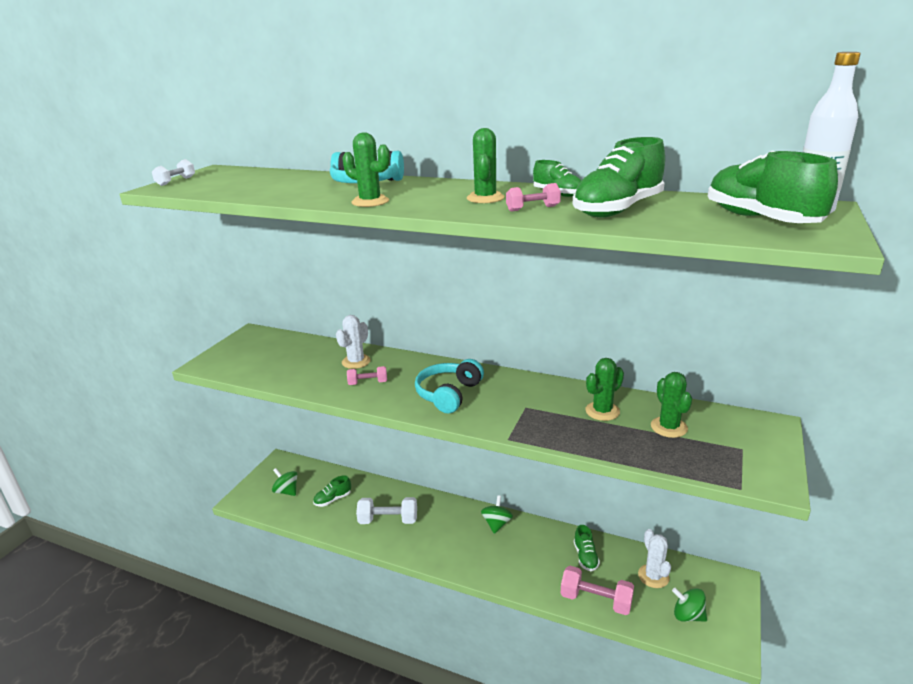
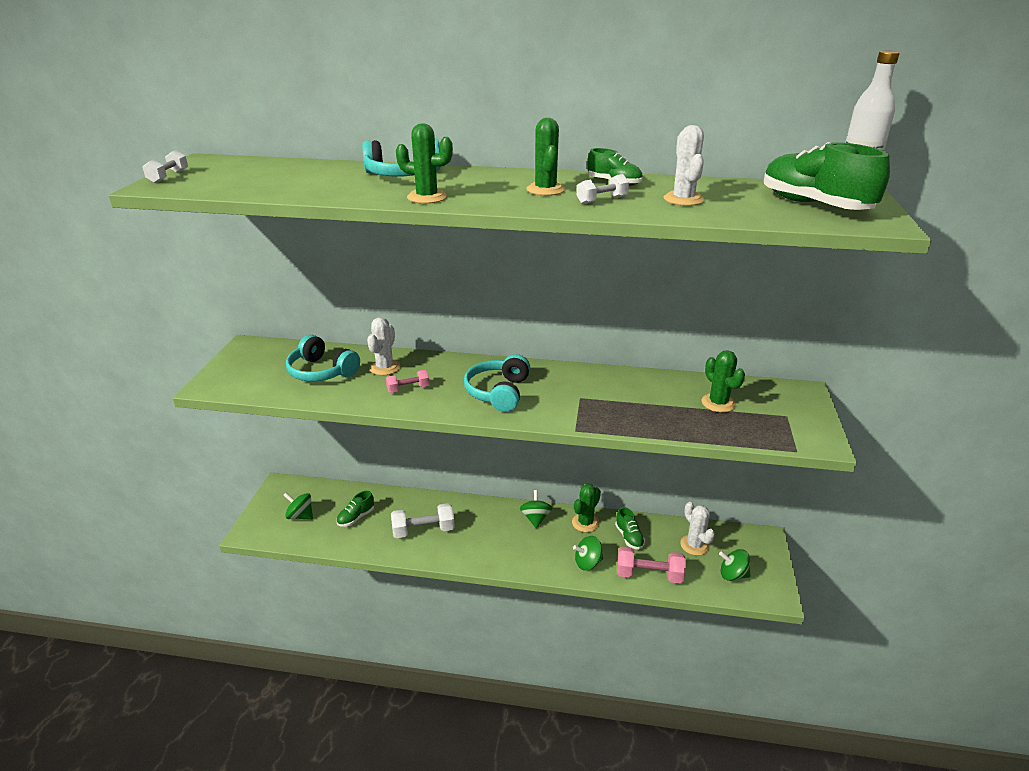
camera: 15 degrees left, 5 degrees up
(301, 360) = (321, 371): none -> turquoise headphones
(533, 208) = (602, 200): pink dumbbell -> white dumbbell
(535, 577) = (587, 563): none -> green spinning top
(602, 411) = (653, 394): green cactus -> green cactus (585, 523)
(617, 210) = (683, 199): green shoe -> white cactus

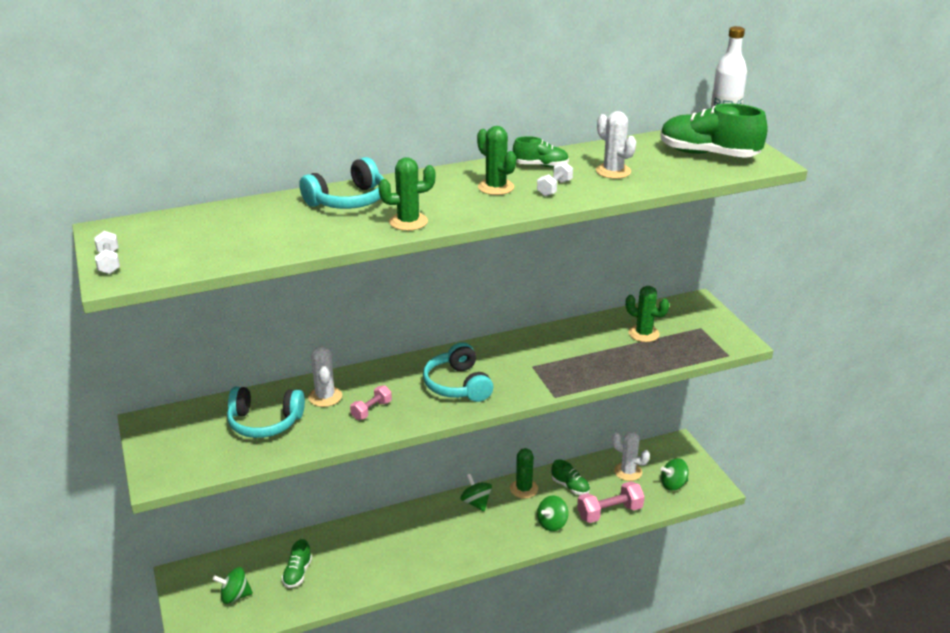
camera: 30 degrees left, 0 degrees up
(423, 530) = (378, 557): white dumbbell -> none

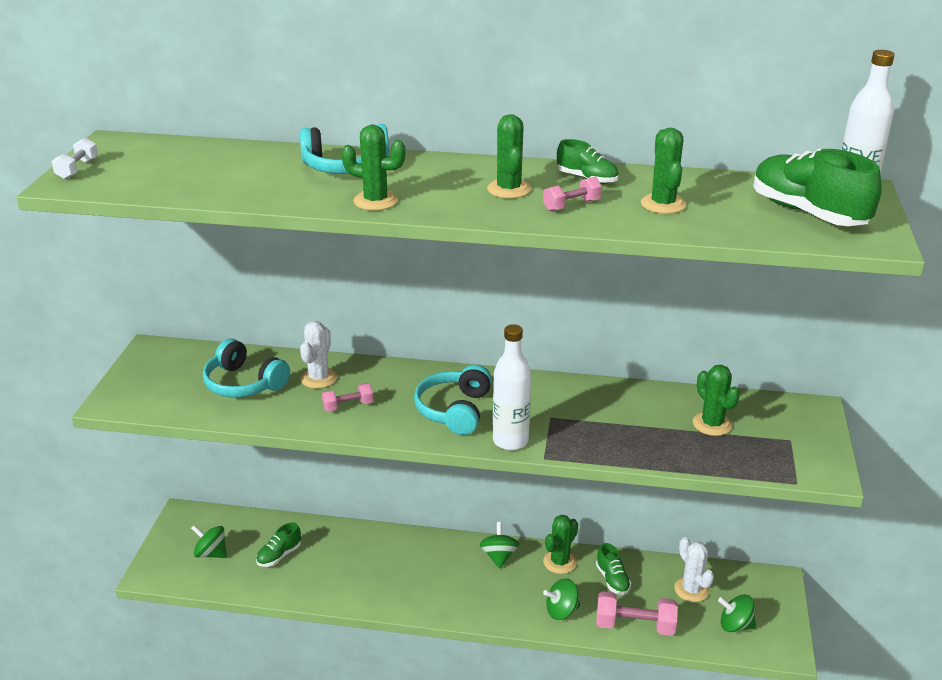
camera: 30 degrees right, 0 degrees up
(520, 393) = (510, 441): none -> white bottle
(554, 188) = (571, 205): white dumbbell -> pink dumbbell
(613, 171) = (663, 204): white cactus -> green cactus

